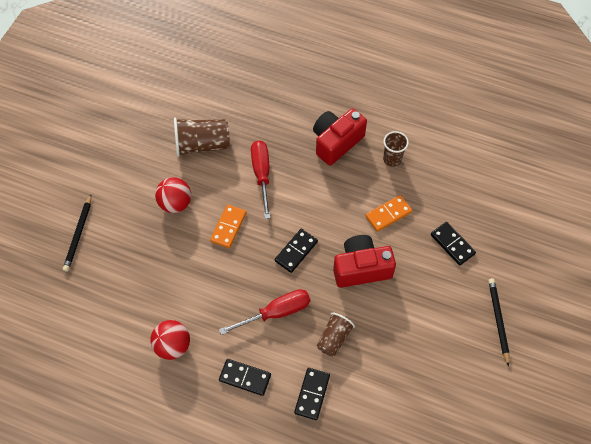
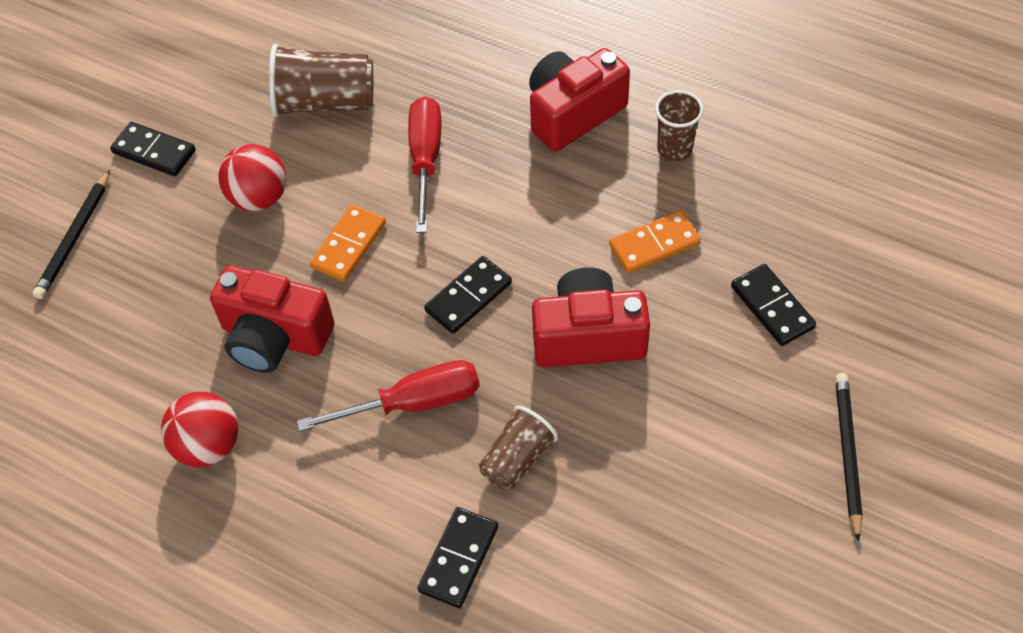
camera: 10 degrees right, 5 degrees down
(197, 282) = (274, 337): none -> red camera
(245, 378) = (334, 516): black domino -> black domino (154, 152)

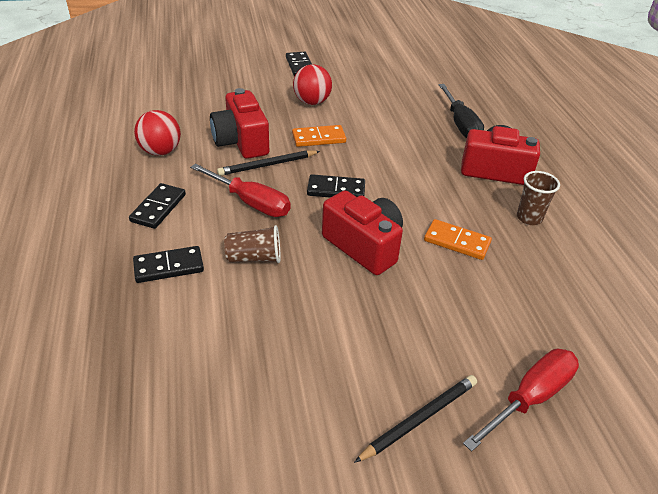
camera: 45 degrees right, 15 degrees down
(74, 237) = (232, 68): black pencil -> black pencil (268, 165)
(325, 102) = (387, 95): brown cup -> none
(425, 158) = (398, 137): red screwdriver -> red screwdriver (530, 397)
(461, 77) = (461, 125): none -> black screwdriver
(772, 307) = (482, 317): black domino -> black domino (158, 208)

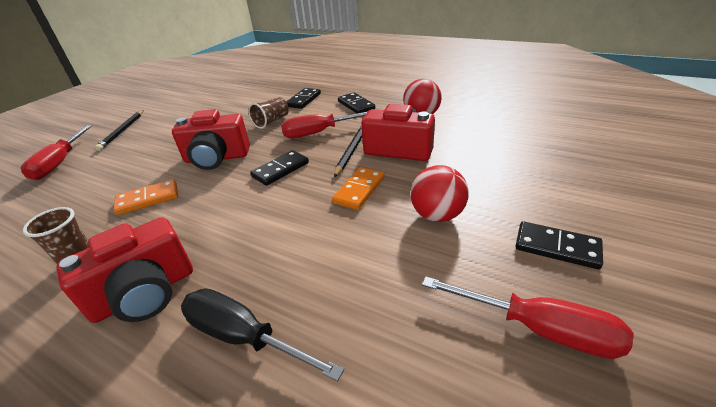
camera: 135 degrees right, 5 degrees down
(357, 63) = (540, 329): none -> red screwdriver

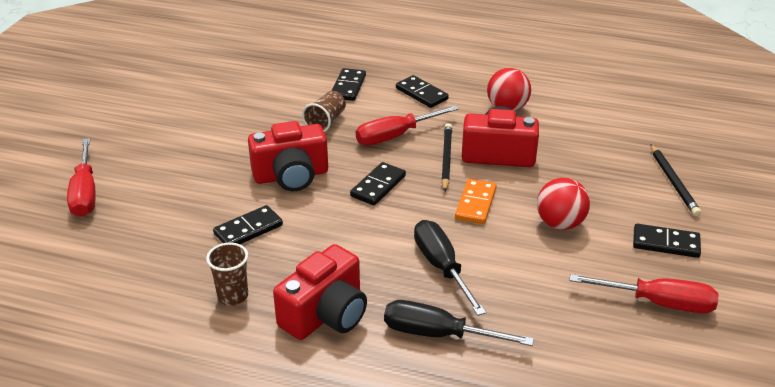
camera: 15 degrees left, 0 degrees up
(122, 131) = (127, 143): black pencil -> black pencil (673, 182)
(148, 199) = (248, 229): orange domino -> black domino
(294, 250) = (441, 266): none -> black screwdriver

